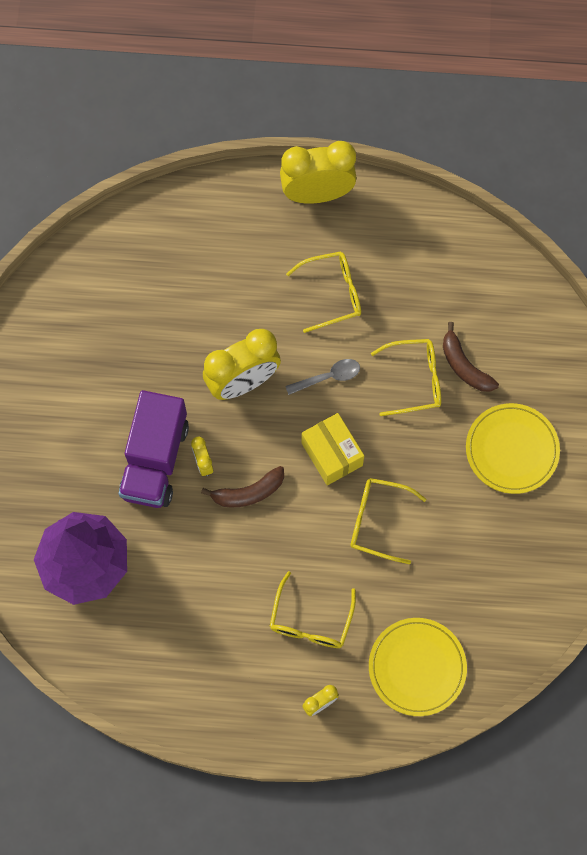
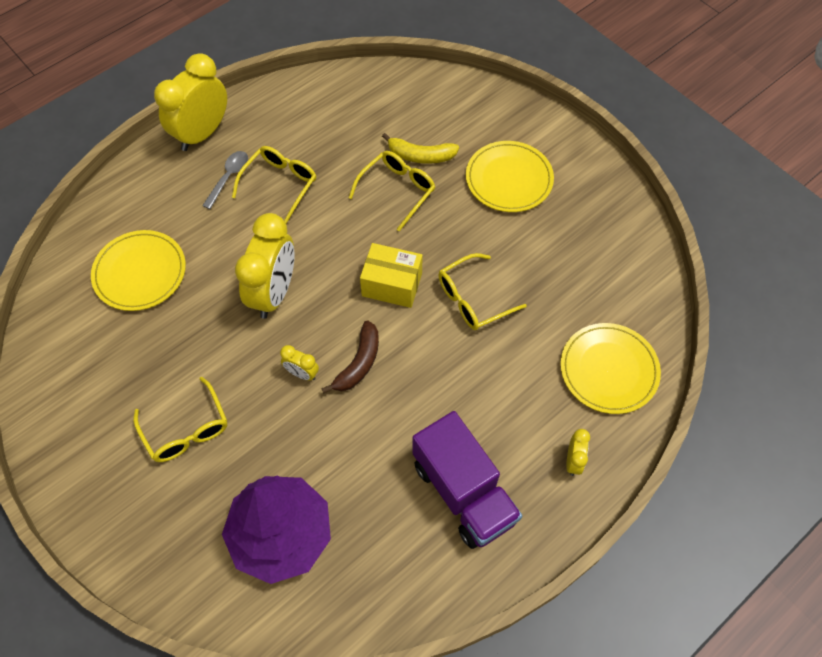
camera: 45 degrees left, 10 degrees down
(155, 460) = (261, 404): purple truck -> purple truck (463, 492)
(166, 279) = (140, 272): none -> yellow plate
(310, 621) = (501, 409): yellow glasses -> yellow glasses (186, 430)
(328, 377) = (334, 238): grey spoon -> grey spoon (229, 177)
(464, 366) = (420, 156): brown banana -> yellow banana

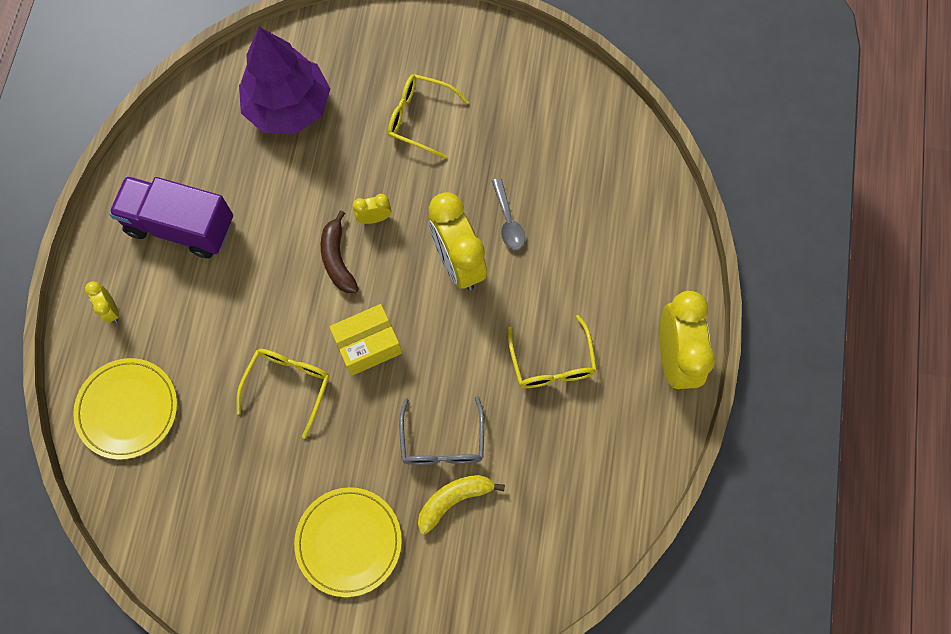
camera: 140 degrees right, 10 degrees up
(140, 272) = (580, 196): yellow plate -> none
(229, 177) = (603, 333): grey spoon -> grey spoon (508, 221)
(397, 190) = (442, 442): yellow glasses -> grey glasses

